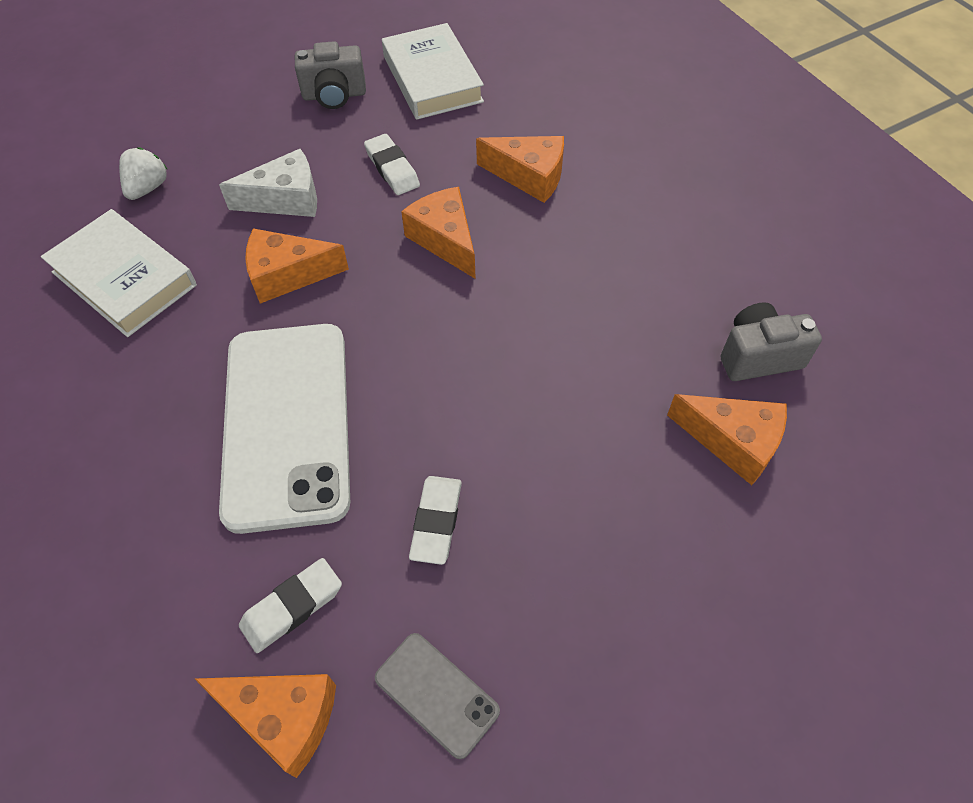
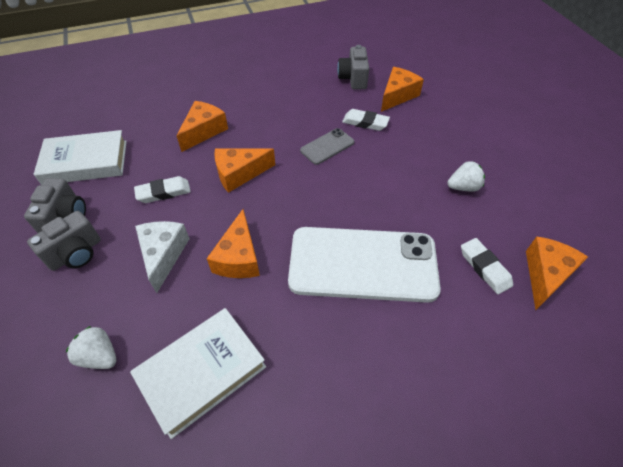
camera: 80 degrees left, 5 degrees down
(281, 123) = (76, 253): none -> grey camera
(436, 522) = (434, 201): white eraser -> white eraser (365, 122)
(437, 694) = (525, 211): grey phone -> grey phone (327, 146)
(482, 574) = (463, 187): none -> white strawberry

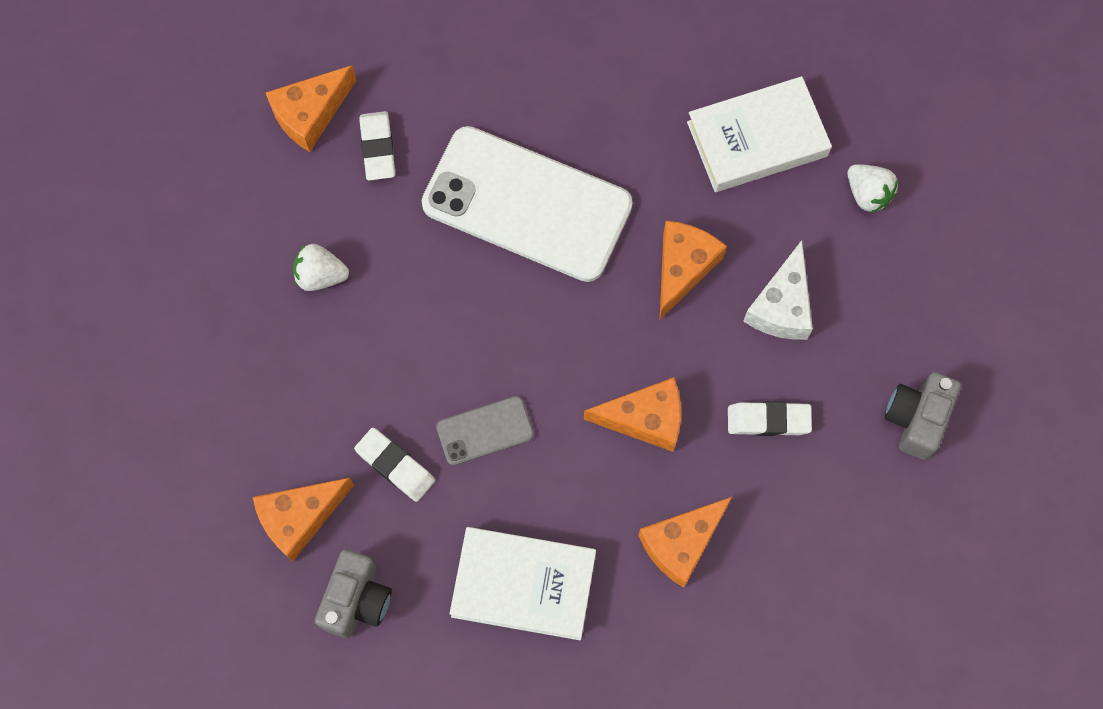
camera: 160 degrees left, 20 degrees up
(76, 253) = (899, 348): grey camera -> none
(85, 162) = (888, 533): white book -> white book (523, 585)

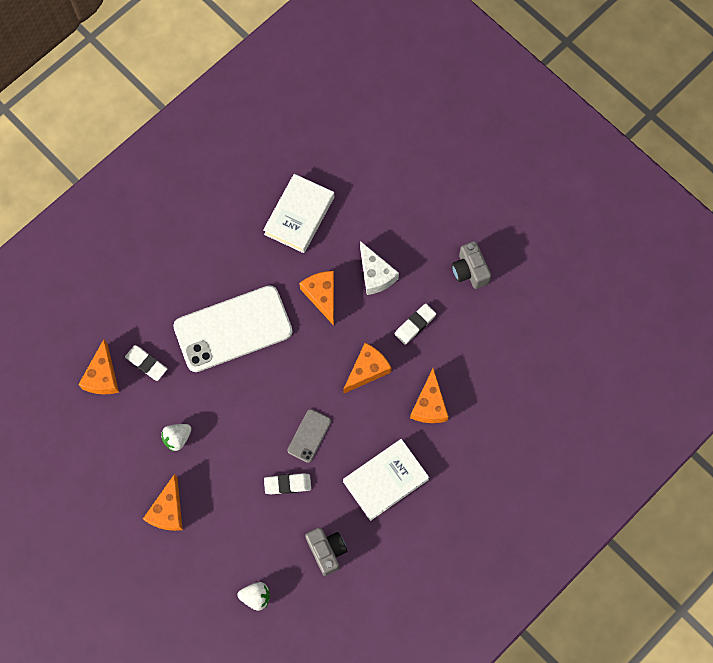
camera: 45 degrees left, 0 degrees up
(300, 518) = (270, 542): orange cheese -> orange cheese (168, 510)
(867, 194) = (364, 198): white strawberry -> white strawberry (256, 597)

